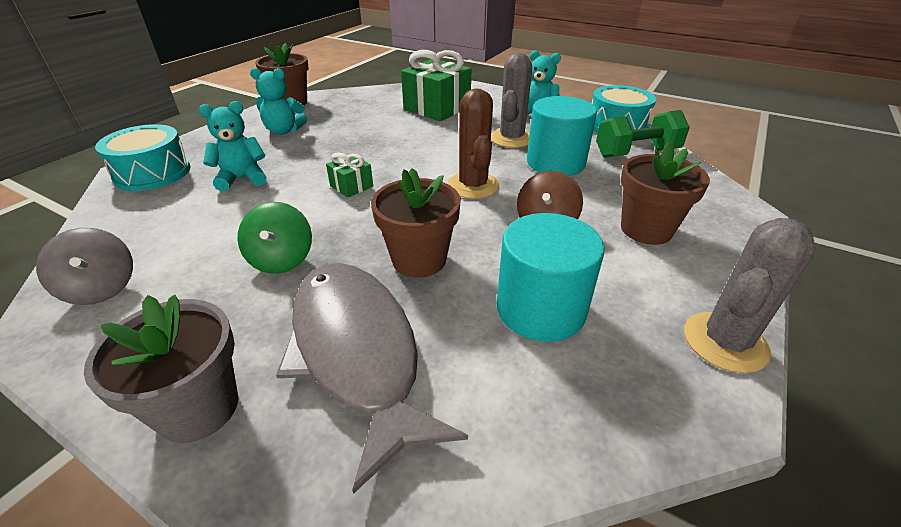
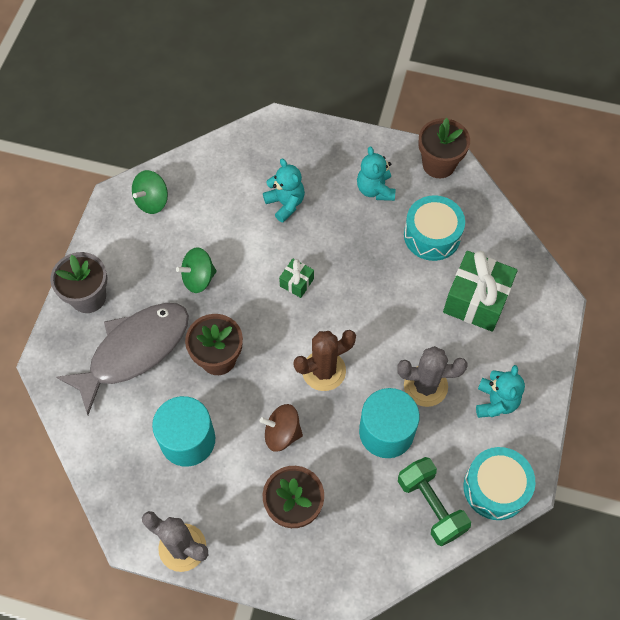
camera: 75 degrees right, 25 degrees up
(101, 288) = (152, 201): grey spinning top -> green spinning top
(153, 173) = (276, 141): turquoise drum -> turquoise drum (432, 235)

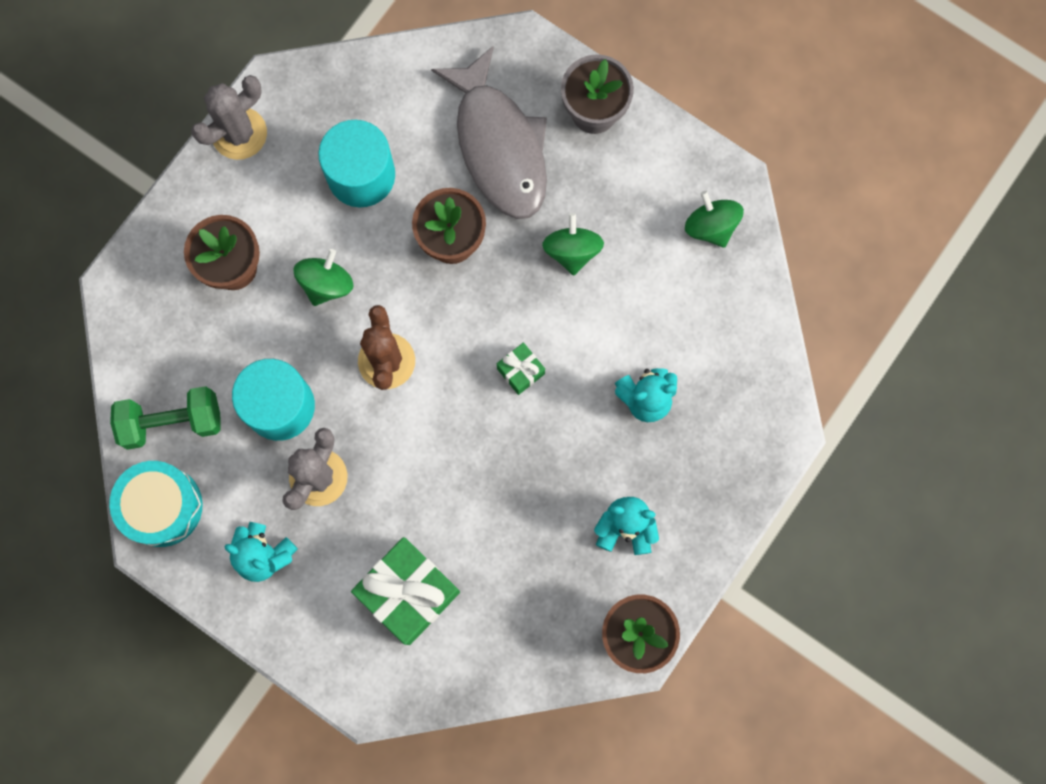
camera: 110 degrees right, 15 degrees up
(282, 433) = (326, 284): brown spinning top -> green spinning top
(432, 235) = (525, 576): turquoise drum -> none

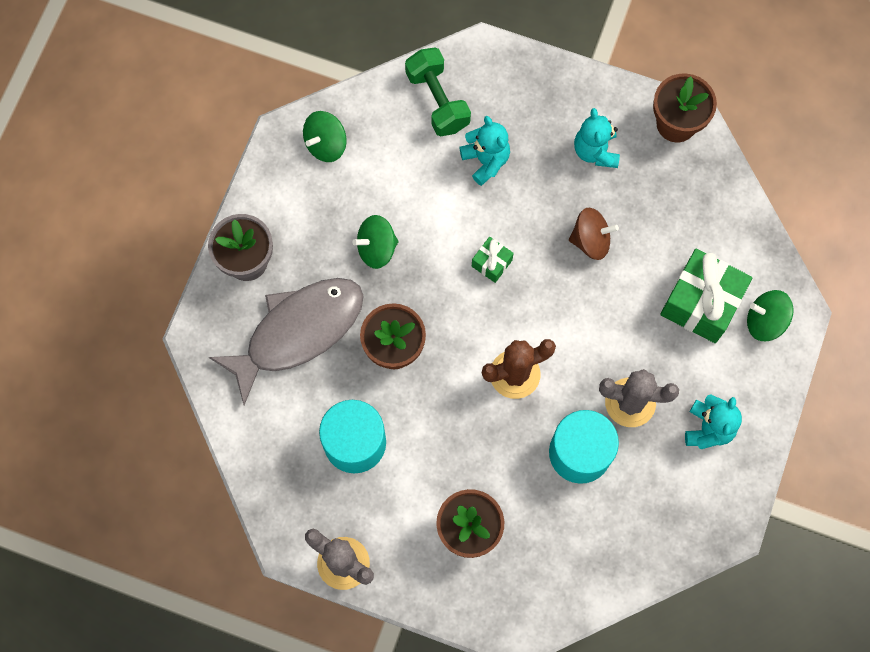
camera: 105 degrees left, 5 degrees down
(162, 506) = (696, 527): turquoise drum -> none
(172, 422) = (621, 541): green dumbbell -> green dumbbell (437, 100)
(326, 284) = (461, 444): green spinning top -> green spinning top (765, 321)
(517, 489) = (590, 240): none -> brown spinning top

